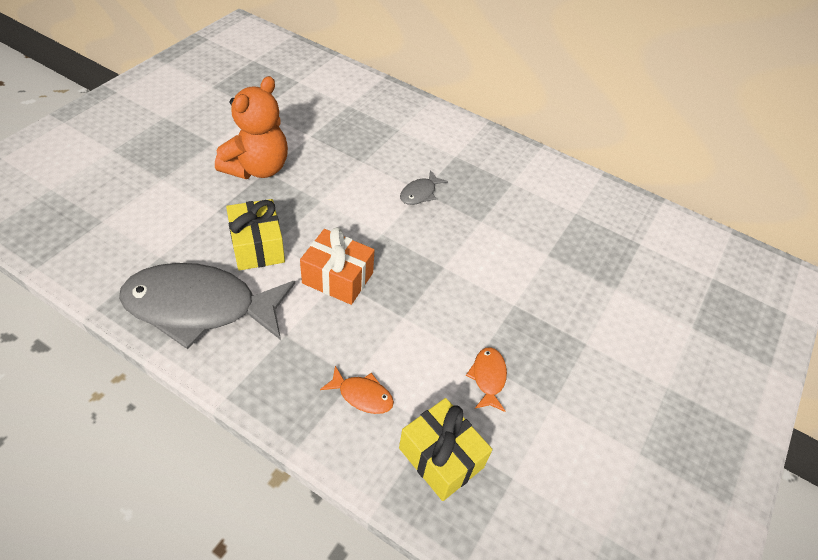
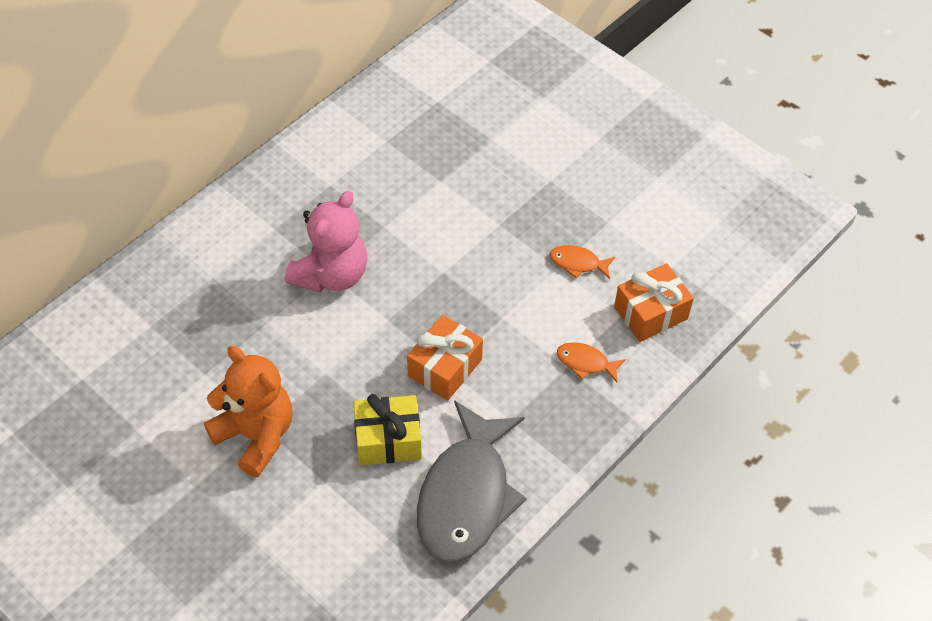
camera: 75 degrees left, 5 degrees up
(362, 395) = (585, 362): orange fish -> orange fish turned 105 degrees counterclockwise
(420, 193) = (331, 274): grey fish -> pink teddy bear
(441, 457) = (650, 313): yellow gift -> orange gift

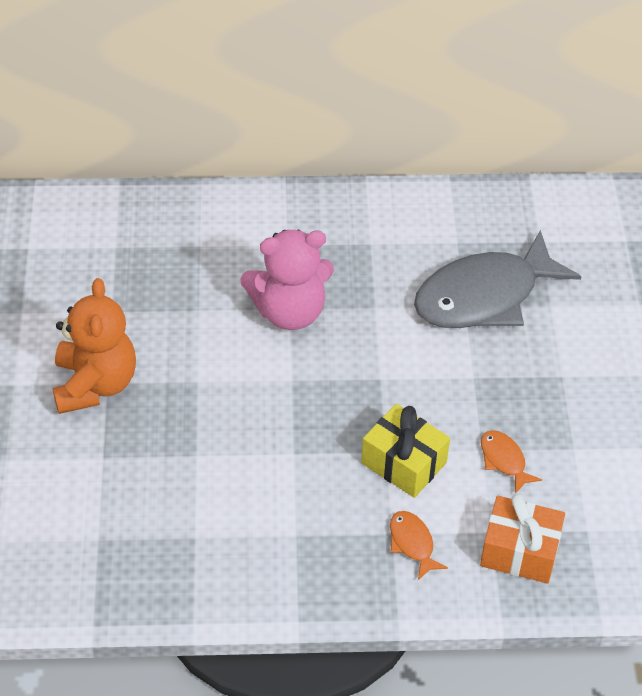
camera: 45 degrees right, 5 degrees down
(388, 440) = (184, 468): yellow gift -> yellow gift (404, 463)
(445, 368) = (292, 452): orange gift -> none
(466, 495) = (192, 561): grey fish -> grey fish (484, 296)

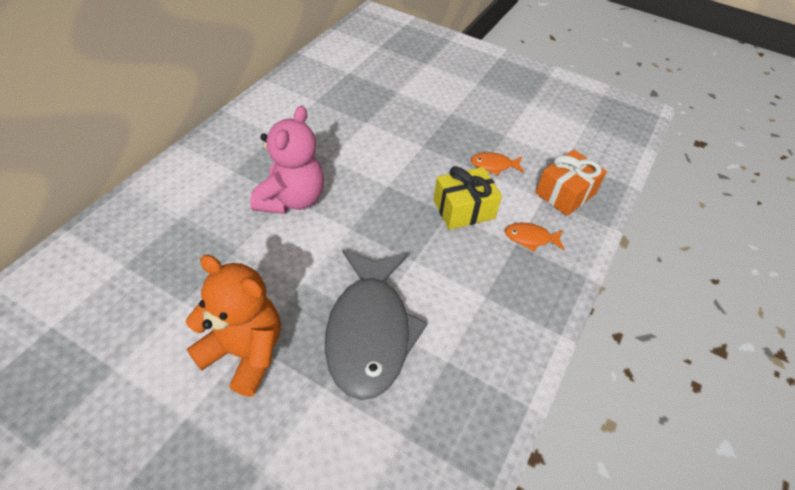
camera: 60 degrees left, 0 degrees up
(484, 296) = (367, 111): grey fish -> grey fish (370, 331)

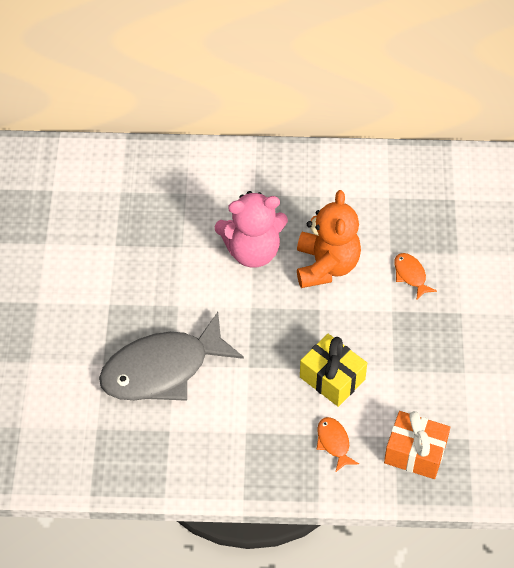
camera: 65 degrees right, 5 degrees up
(244, 352) = (99, 305): orange teddy bear -> orange teddy bear (326, 266)
(494, 165) = (410, 379): orange fish -> orange fish (411, 275)

